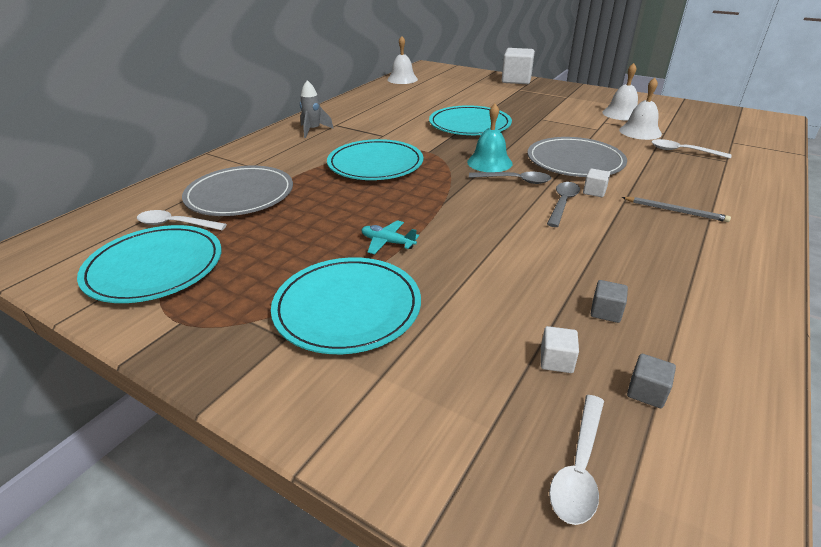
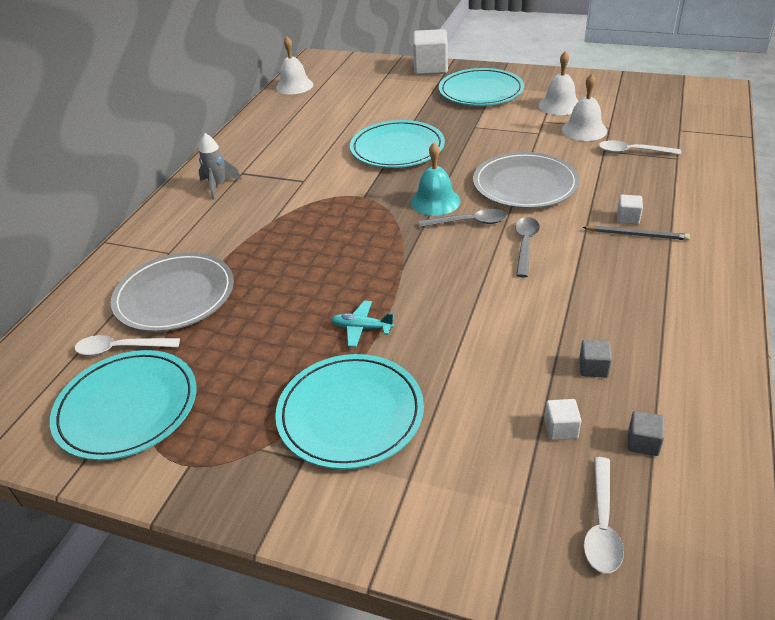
camera: 10 degrees left, 5 degrees up
(375, 164) = (310, 225): turquoise plate -> turquoise plate (481, 91)
(594, 192) = (553, 223): white cube -> white cube (628, 218)

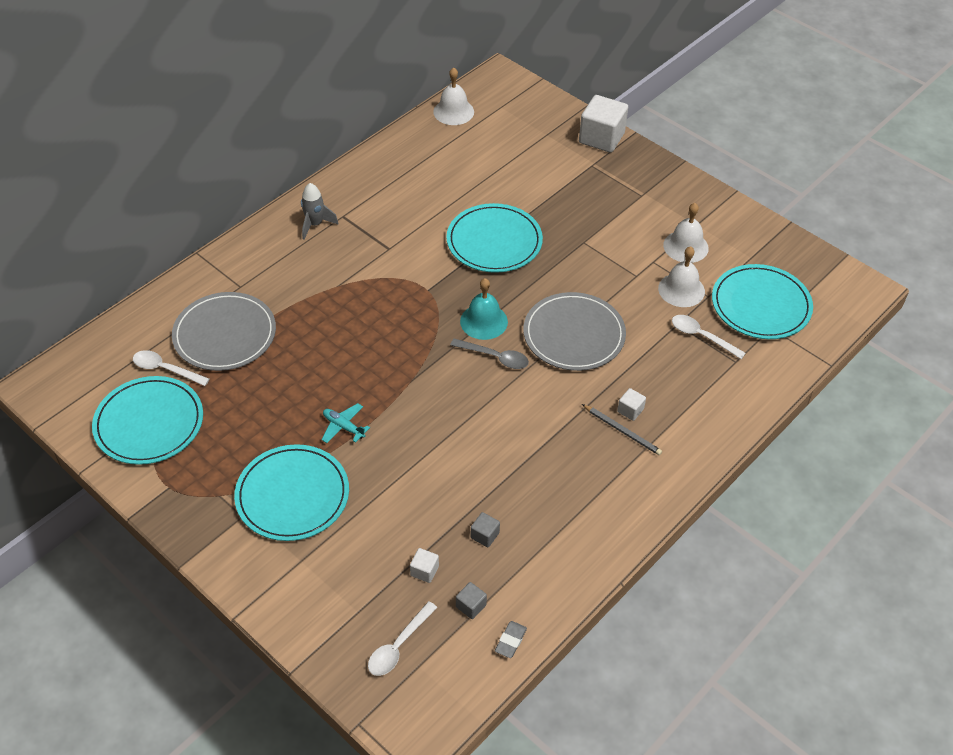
camera: 20 degrees right, 10 degrees up
(481, 91) = (625, 194): turquoise plate -> turquoise plate (761, 305)
(525, 245) = (523, 401): grey spoon -> none
(719, 460) = (510, 641): none -> grey eraser

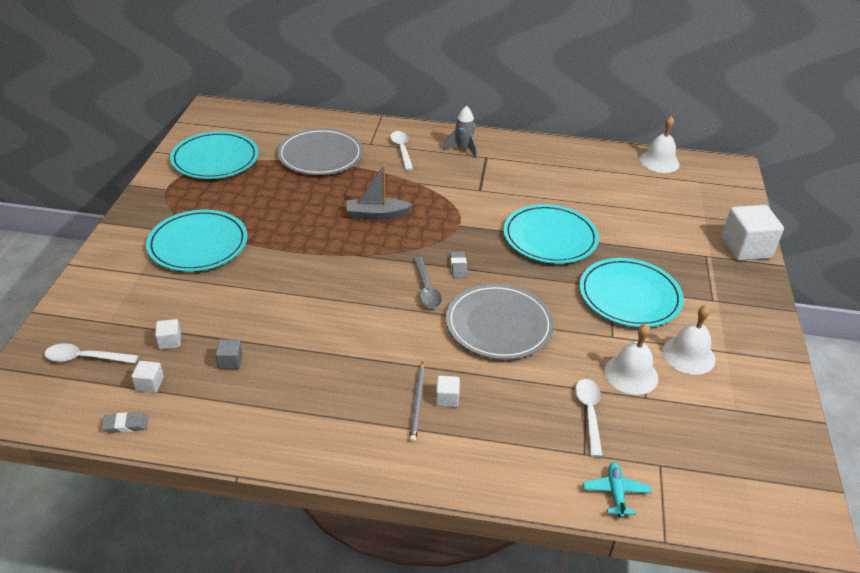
camera: 55 degrees right, 10 degrees down
(165, 369) = (267, 146): white spoon -> white spoon (402, 150)
(343, 427) = (282, 241): turquoise plane -> turquoise plane (615, 493)
(363, 339) = (376, 215): none -> grey boat
(471, 606) = (149, 384): grey cube -> white cube
(484, 321) = (458, 267): turquoise bell -> grey eraser
(761, 305) = (680, 443): turquoise plate -> turquoise plate (629, 296)

